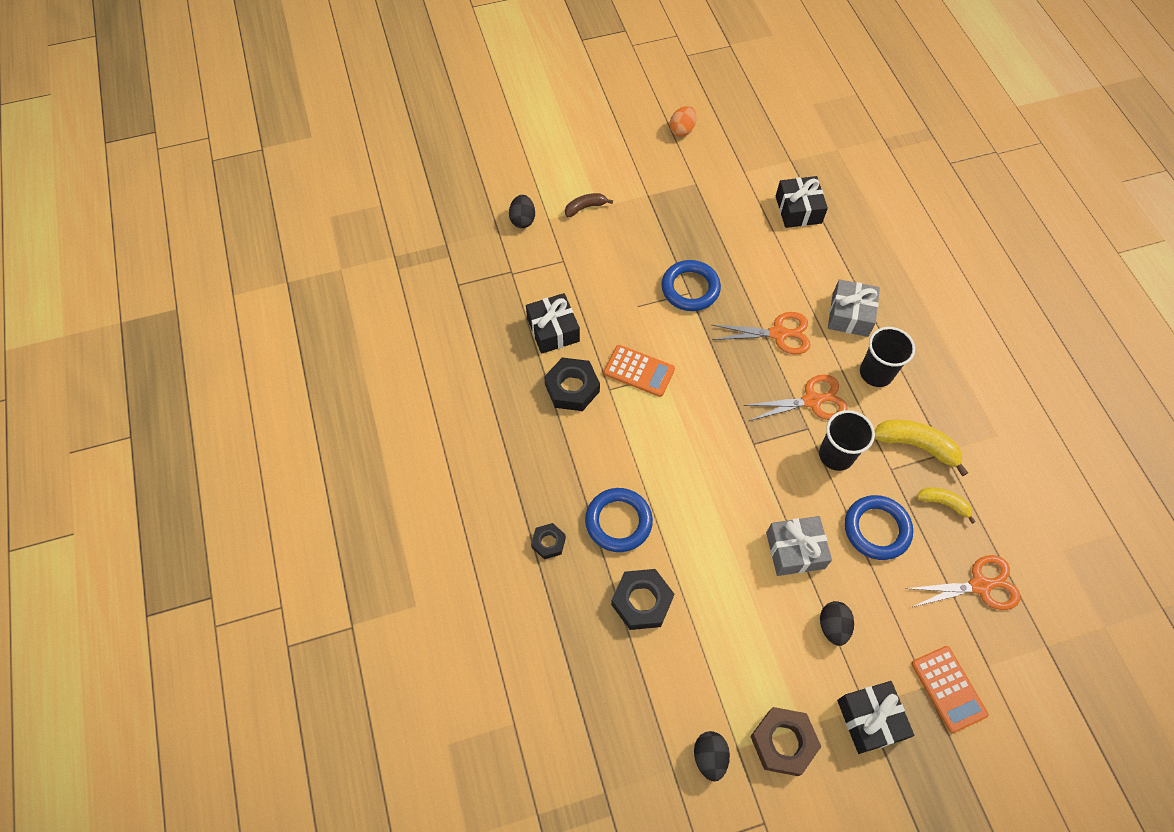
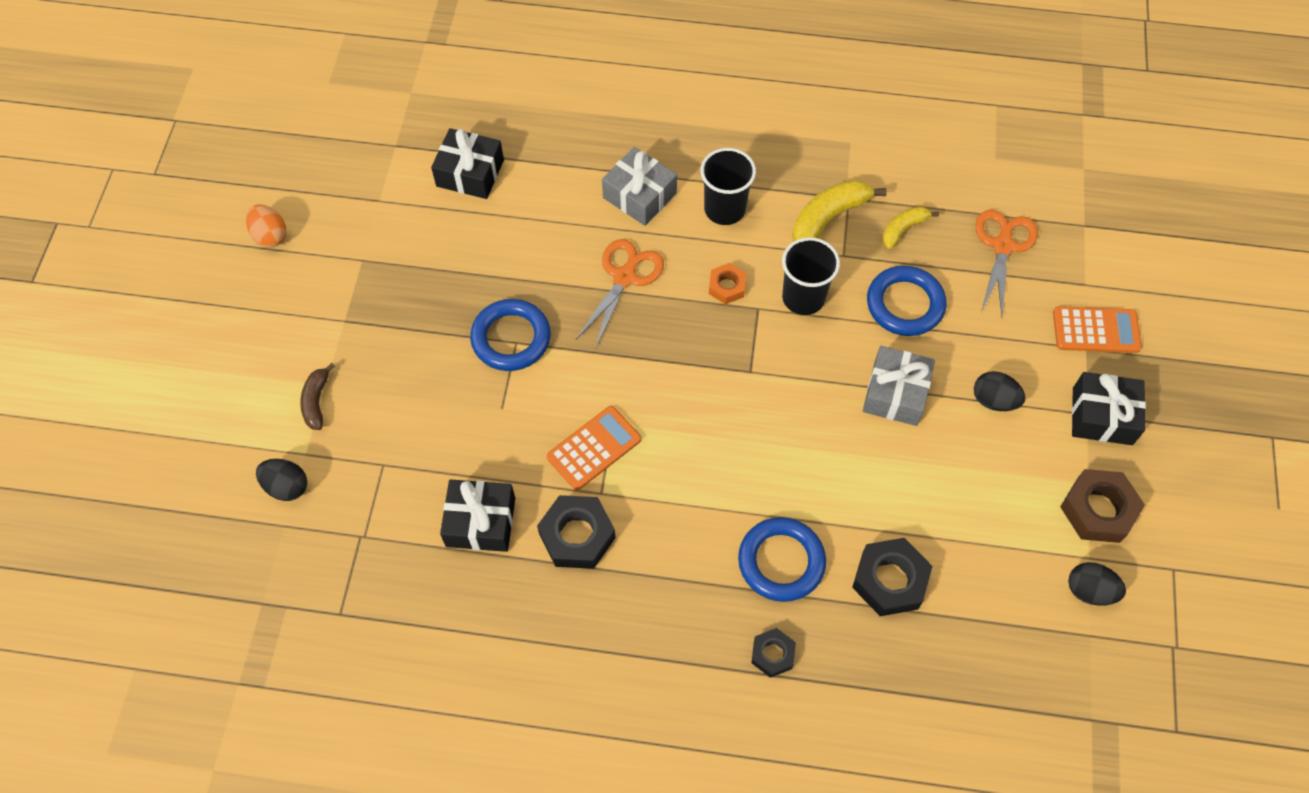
camera: 65 degrees left, 0 degrees up
(812, 400) = (727, 286): orange scissors -> orange nut

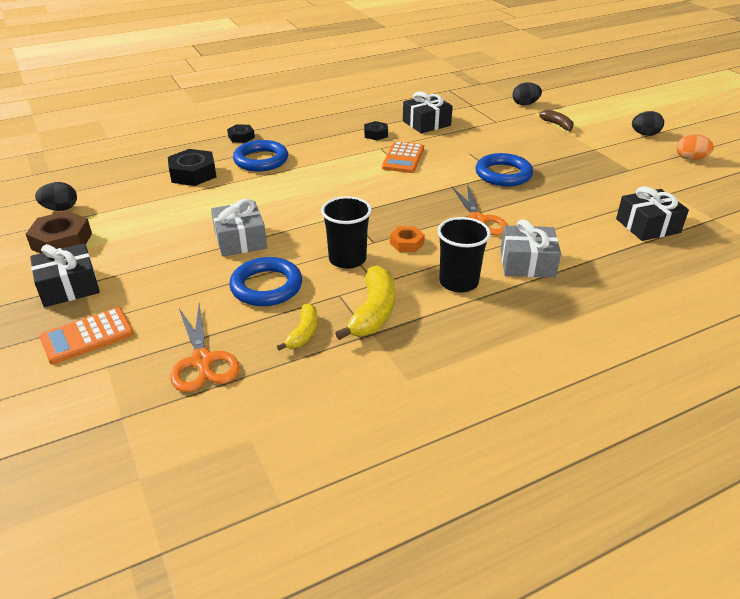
camera: 145 degrees right, 25 degrees down
(577, 536) = (376, 134): black nut -> black nut, size x0.59
(994, 400) = (163, 263): black egg -> black egg (644, 134)

